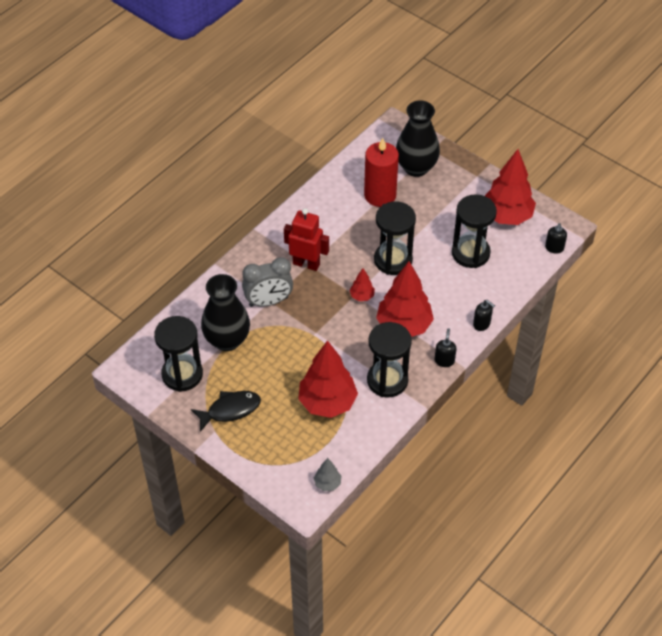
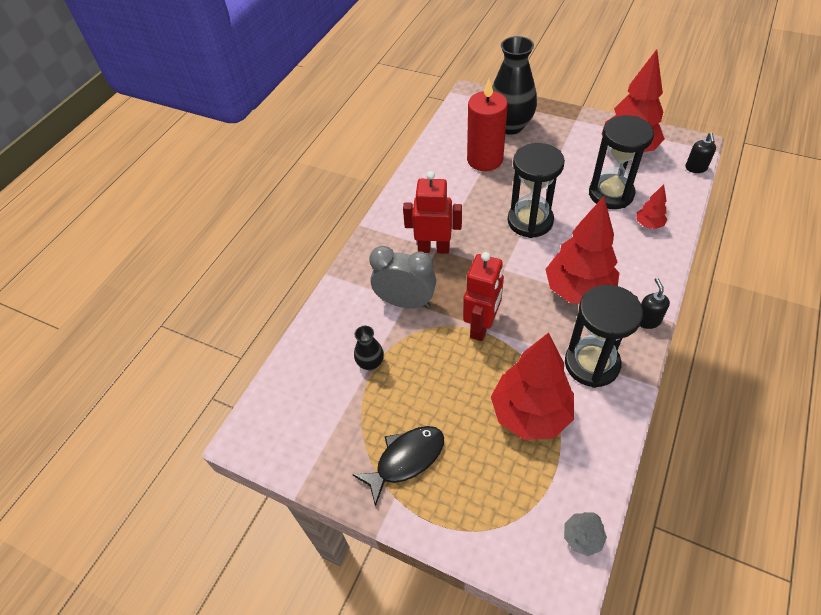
camera: 10 degrees left, 0 degrees up
(182, 374) = (326, 425): black hourglass -> none
(227, 340) = (370, 363): black vase -> black vase, size x0.47
(268, 301) = (405, 302): grey clock -> grey clock turned 135 degrees counterclockwise
(319, 334) = (482, 326): none -> red robot
(362, 296) = (513, 269): red tree -> red tree (648, 224)
(481, 324) = (666, 266): black soap dispenser -> none

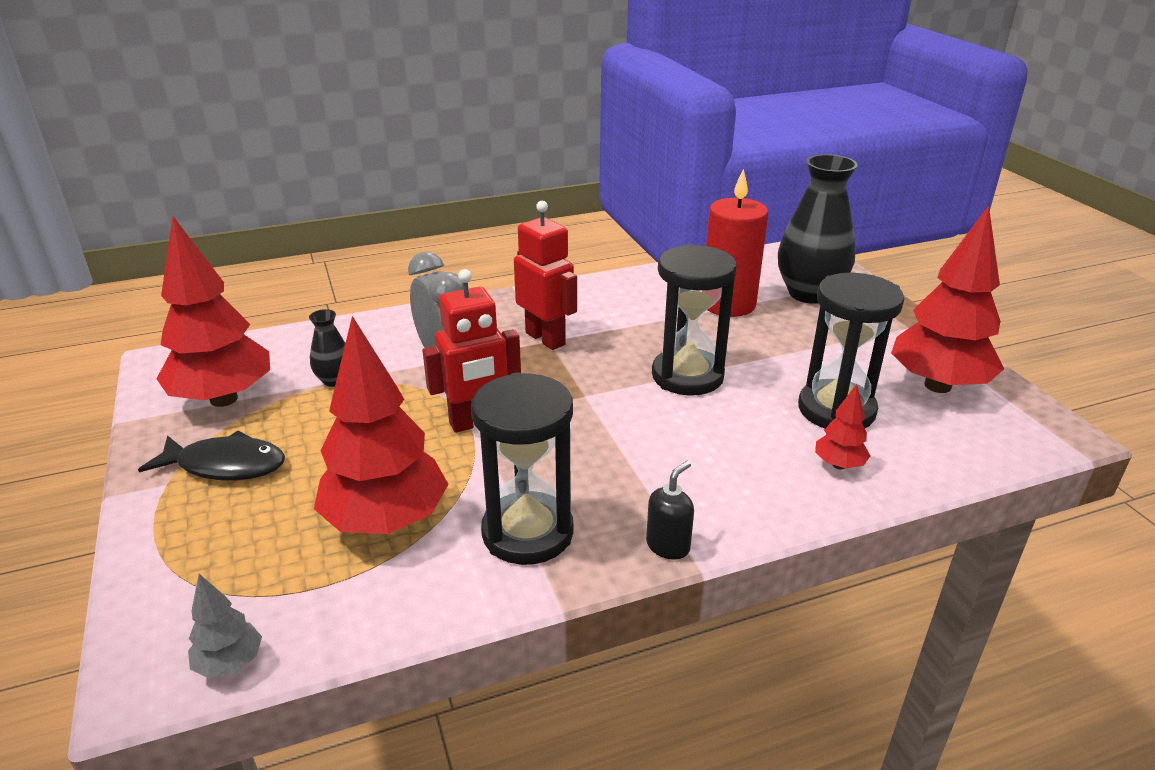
camera: 40 degrees right, 20 degrees down
(578, 291) = (633, 463): red tree -> red tree (223, 399)
(696, 168) = (1018, 455): black soap dispenser -> none

